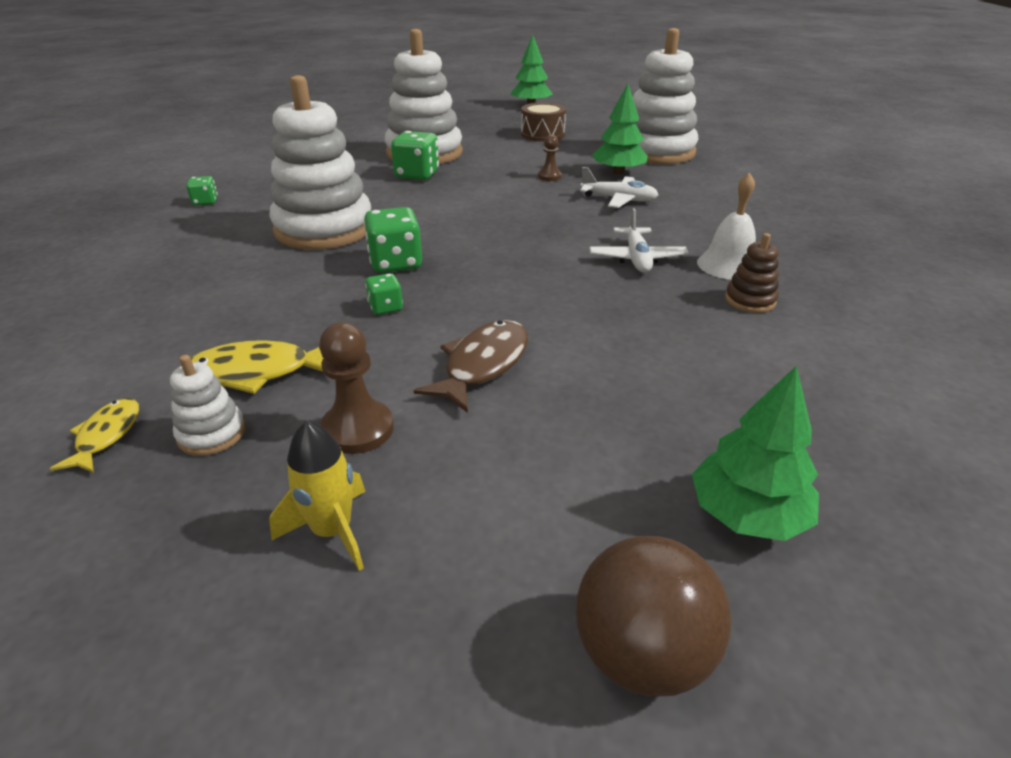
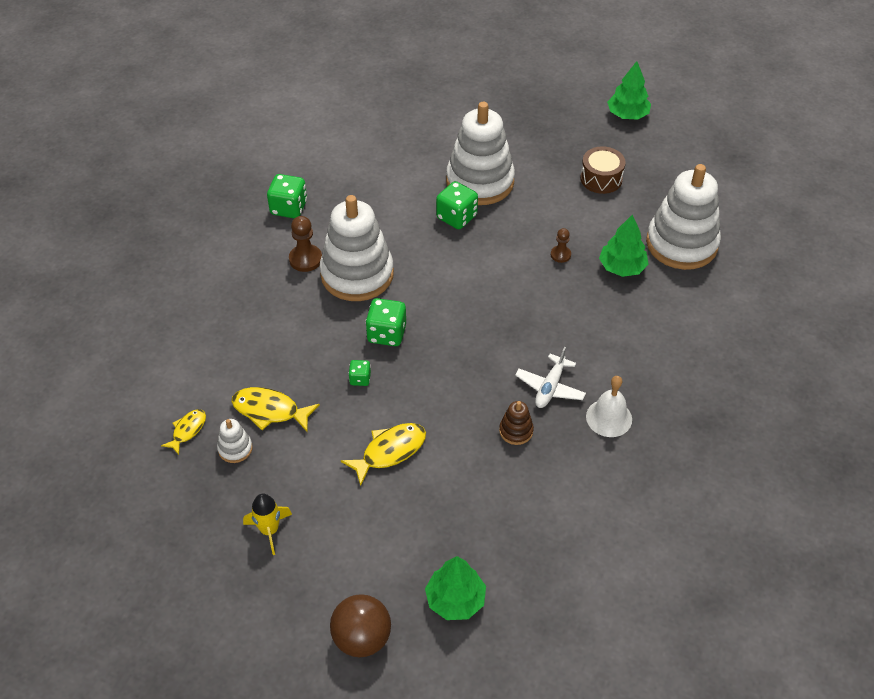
camera: 25 degrees right, 15 degrees up
(205, 202) = (289, 208): green dice -> green dice, size x1.81
(358, 429) = (304, 473): brown pawn -> brown pawn (305, 259)
(482, 365) = (390, 451): brown fish -> yellow fish
(619, 199) = (592, 308): white plane -> none
(750, 300) = (591, 458): brown stacking toy -> brown stacking toy (516, 431)

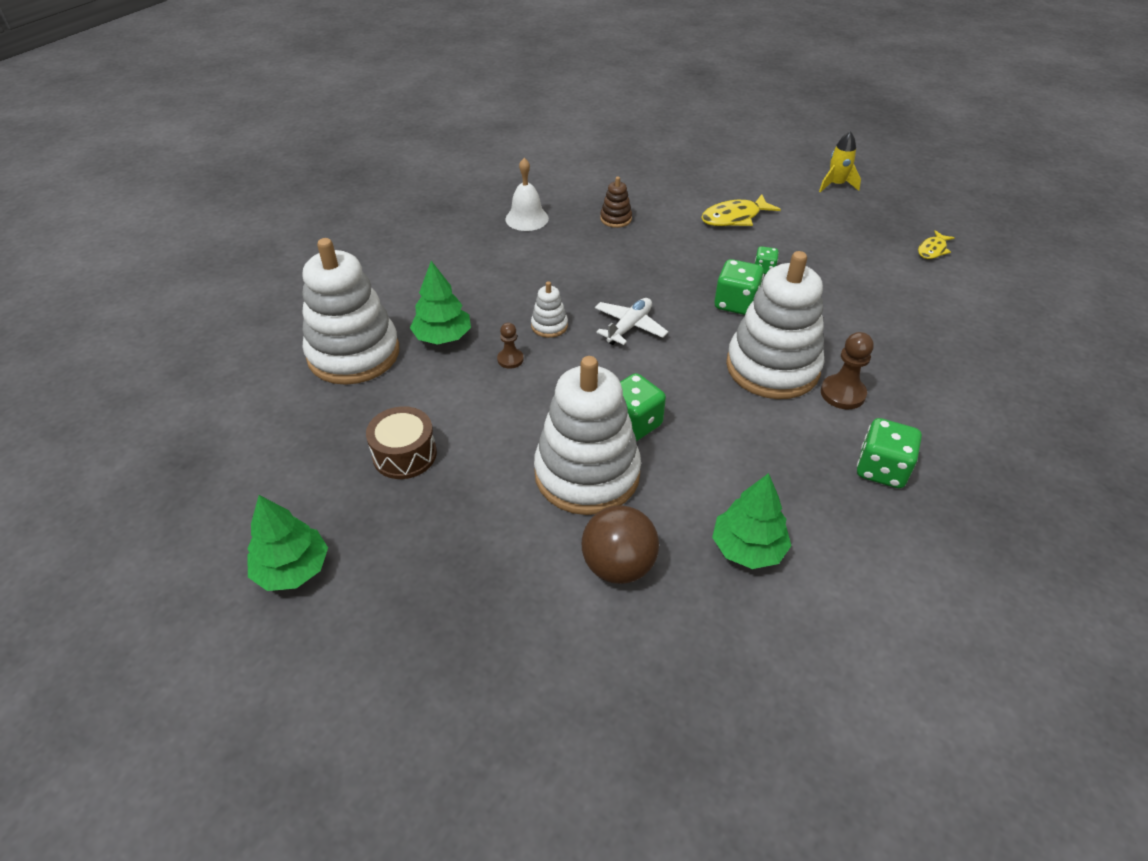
camera: 170 degrees left, 5 degrees down
(235, 448) = (881, 233): white stacking toy -> white stacking toy (549, 326)
(270, 411) = (854, 255): yellow fish -> none
(362, 638) = (756, 133): brown ball -> brown ball (618, 566)
(455, 600) = (687, 142): green tree -> green tree (748, 548)
(550, 387) = (573, 244): white plane -> white plane (629, 327)

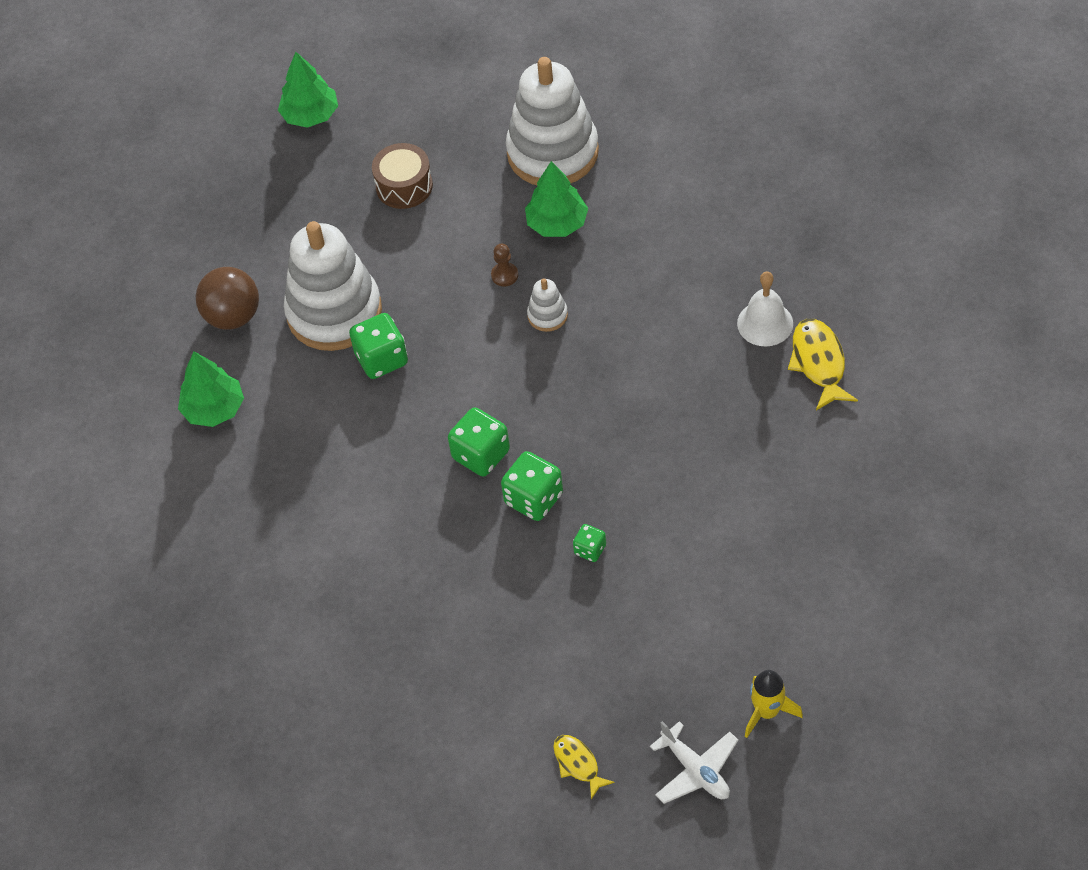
camera: 110 degrees right, 10 degrees up
(616, 219) = (741, 417): brown stacking toy -> none
(629, 327) = (524, 386): white plane -> white plane (695, 770)
(734, 218) = (712, 552): yellow fish -> yellow fish (819, 363)
(772, 367) = (418, 500): white stacking toy -> none
(842, 393) = (360, 550): brown pawn -> none
(881, 469) = (254, 543): green dice -> green dice (481, 455)

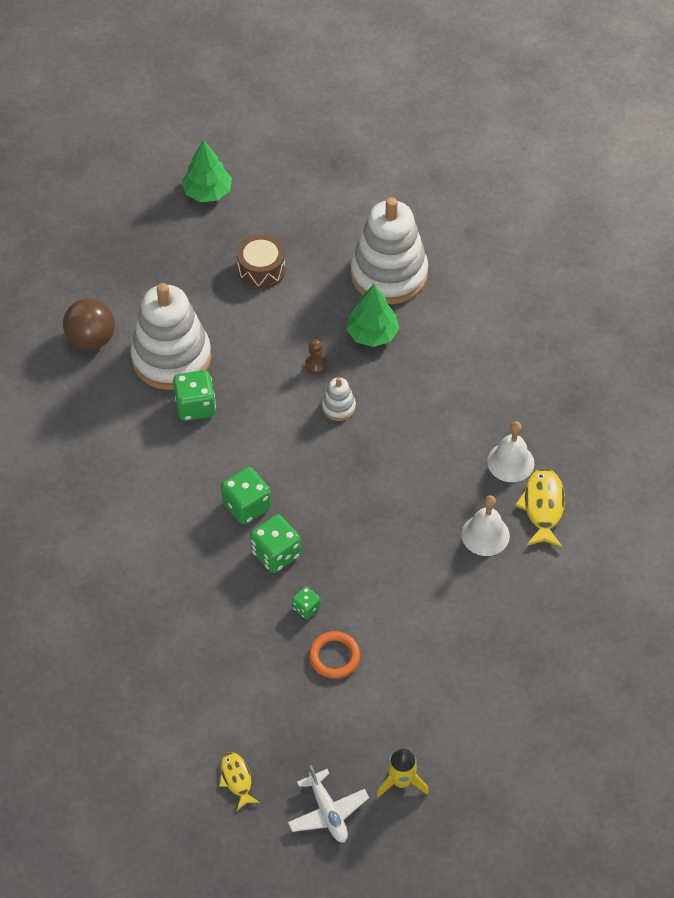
camera: 10 degrees right, 0 degrees up
(214, 409) = (52, 410): green tree -> none
(641, 595) = (334, 656): none -> orange ring
(765, 411) = (485, 535): none -> white bell

